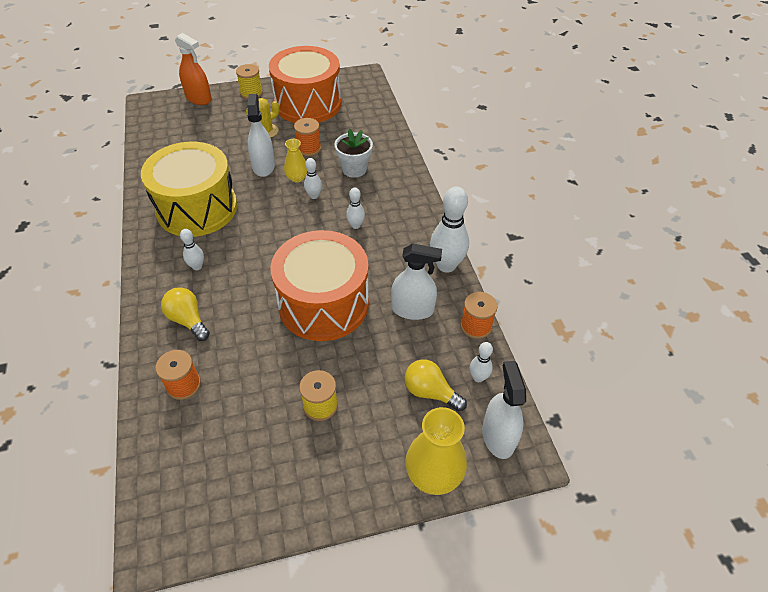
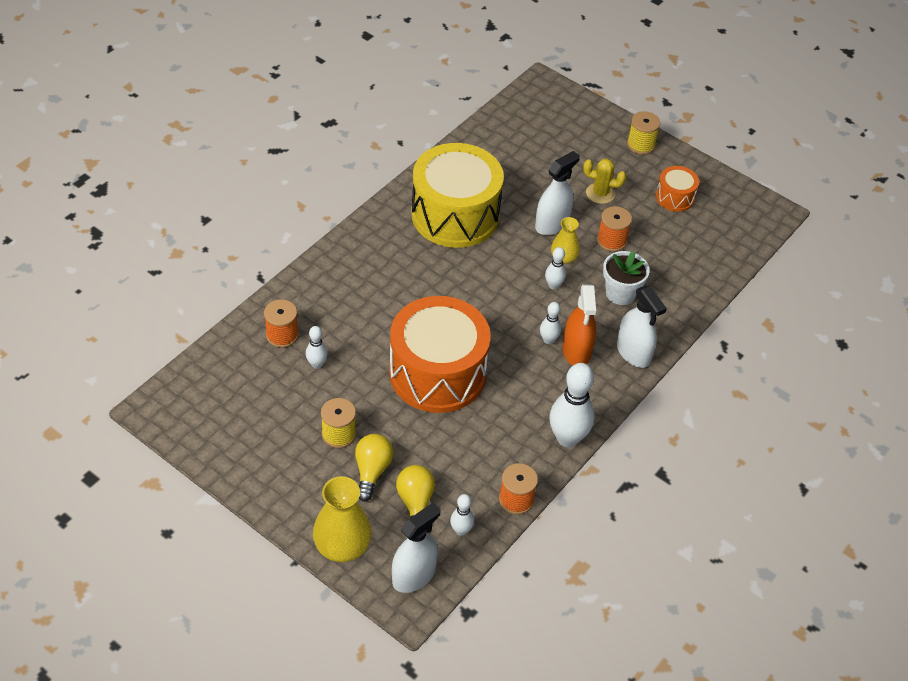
camera: 50 degrees right, 0 degrees up
(188, 320) = (339, 295): yellow light bulb -> yellow light bulb (372, 471)
(197, 266) = (394, 262): white bowling pin -> white bowling pin (317, 364)
(198, 98) = (589, 113): orange spray bottle -> orange spray bottle (576, 351)
(308, 104) = (675, 197): orange drum -> orange drum, size x0.45
(412, 309) = (490, 441): white spray bottle -> white spray bottle (633, 352)

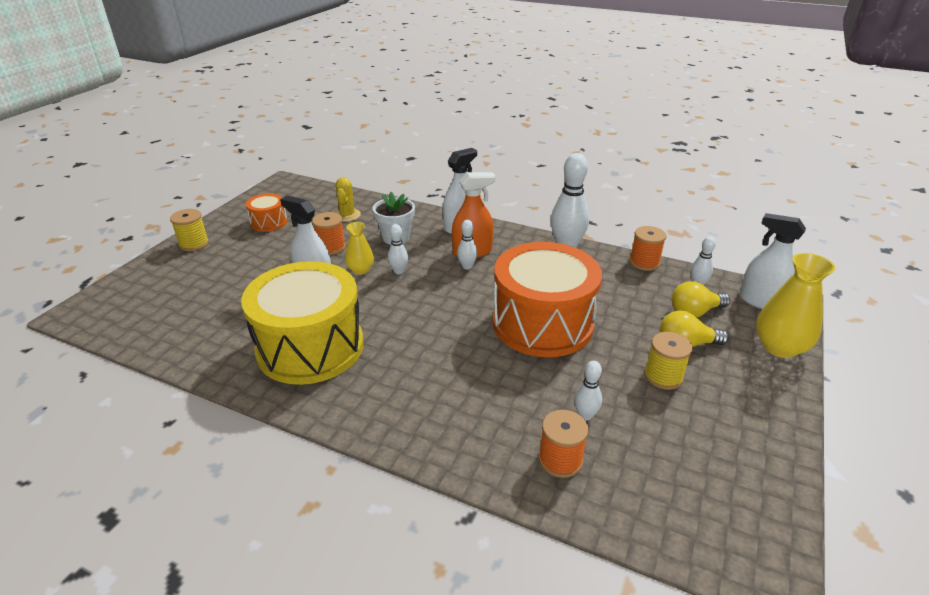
camera: 100 degrees left, 15 degrees down
(600, 193) = (266, 259): yellow cactus -> yellow cactus (347, 215)

